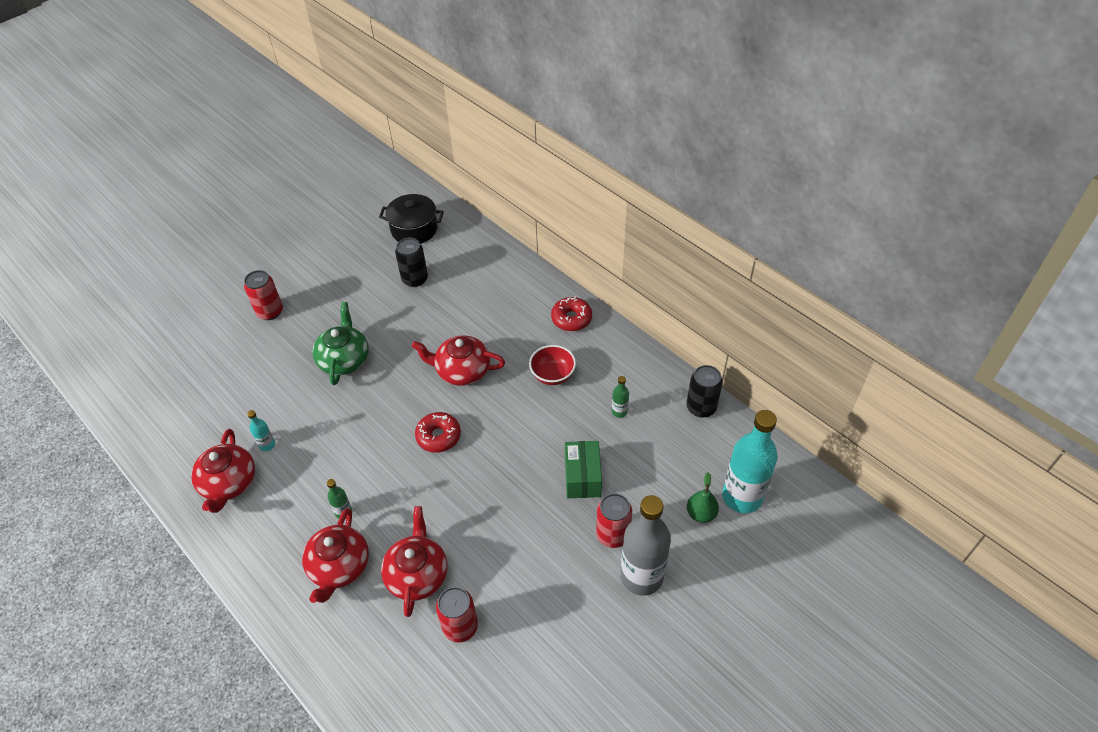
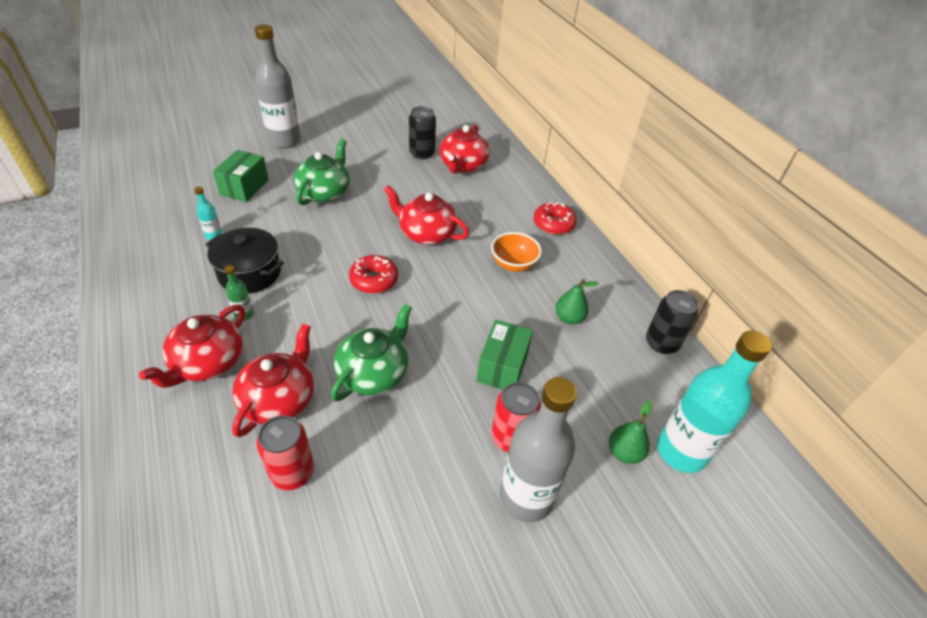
camera: 15 degrees right, 5 degrees down
(229, 483) = (159, 255): red teapot -> red teapot (463, 165)
(263, 381) = (244, 187): none -> green box
(270, 312) = (284, 141): red can -> grey bottle
(414, 229) = (441, 120): black pot -> black pot (250, 273)
(481, 522) = (374, 372): none -> green teapot
(553, 375) = (513, 264): red bowl -> orange bowl
(619, 412) = (569, 318): green bottle -> green pear

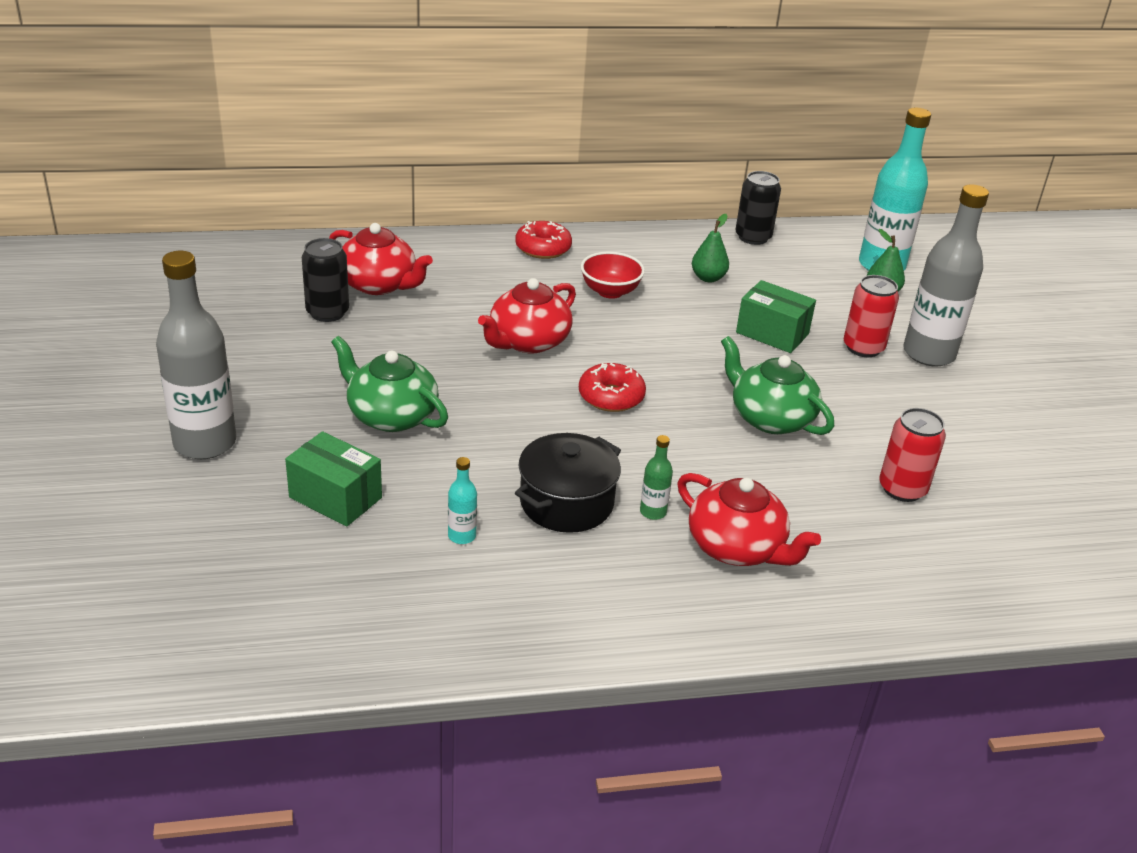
camera: 75 degrees left, 10 degrees down
(279, 399) = (803, 491): red teapot -> none
(513, 264) = (610, 291): orange bowl -> red bowl

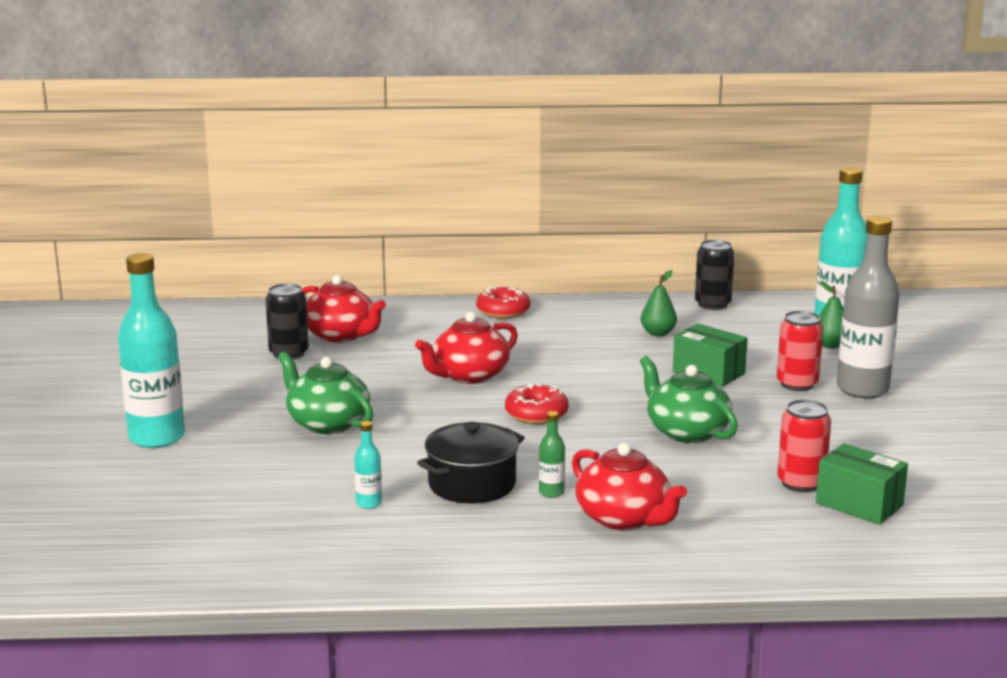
camera: 10 degrees right, 15 degrees down
(205, 443) = (157, 438): grey bottle -> turquoise bottle
(335, 497) = (262, 475): green box -> green box (859, 504)
(610, 291) = (558, 342): red bowl -> none

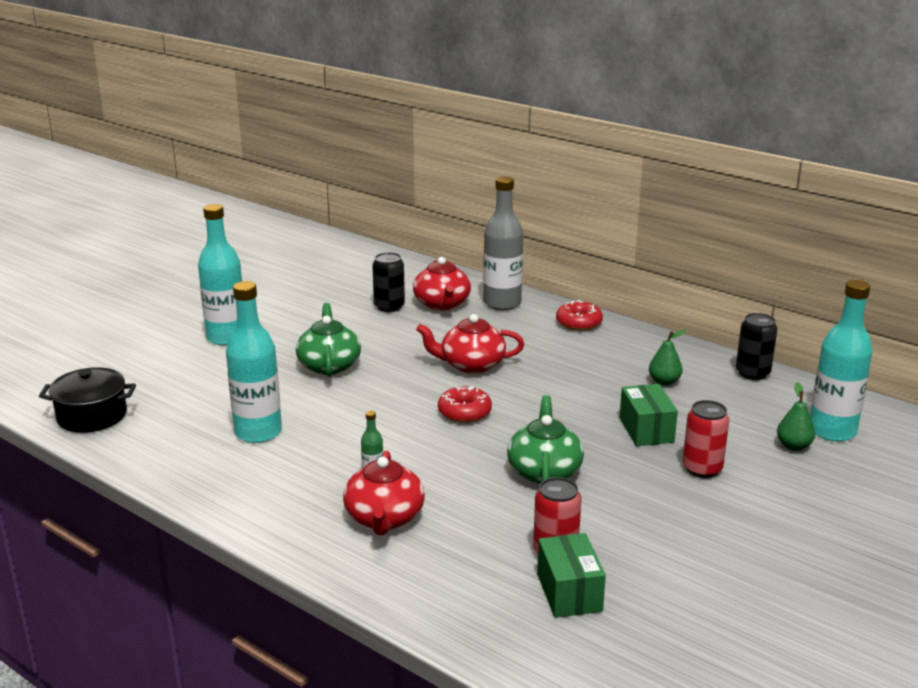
camera: 40 degrees right, 5 degrees up
(369, 503) = (258, 432): turquoise bottle -> turquoise bottle, size x2.35
(472, 484) = (336, 447): black pot -> black pot (92, 416)
(862, 389) = (751, 496): grey bottle -> grey bottle (502, 303)

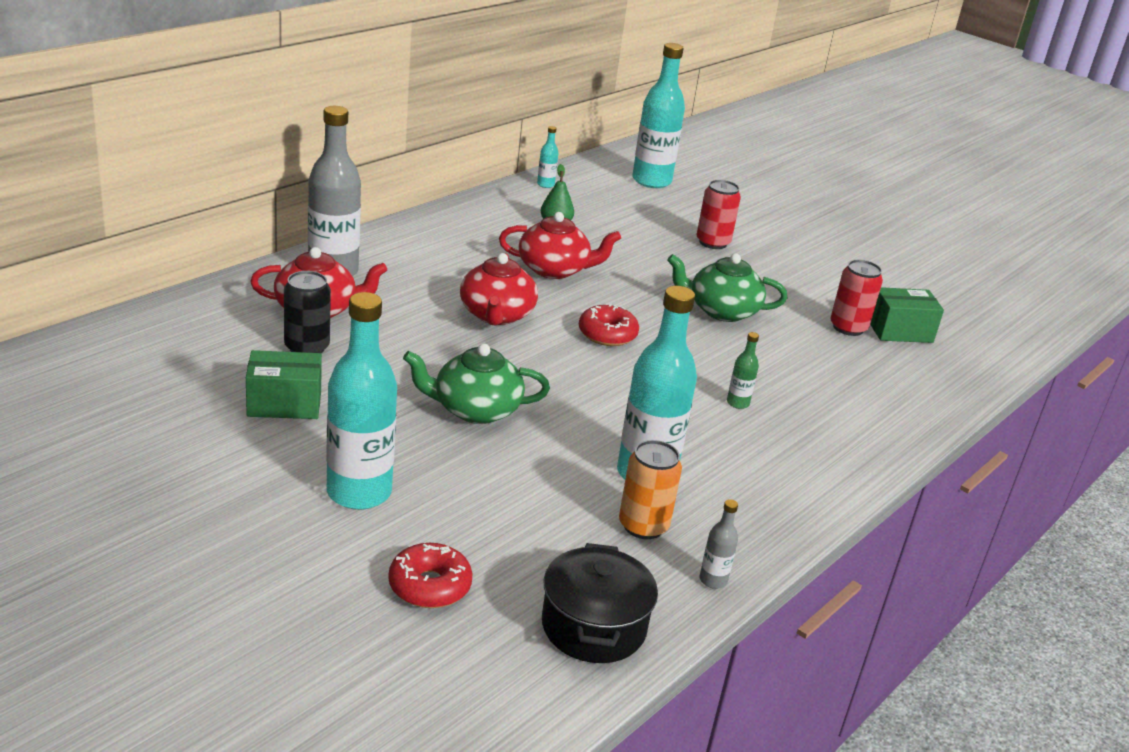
camera: 90 degrees left, 5 degrees up
(132, 459) = (713, 580): none -> grey bottle
(195, 432) = (643, 526): none -> orange can
(384, 518) = (813, 404): red teapot -> red teapot (554, 269)
(578, 323) = (408, 238): red donut -> red donut (429, 586)
(646, 430) = (647, 251): green box -> green box (284, 404)
(752, 373) = (545, 185): black can -> turquoise bottle
(793, 446) = (675, 200): green pear -> none

